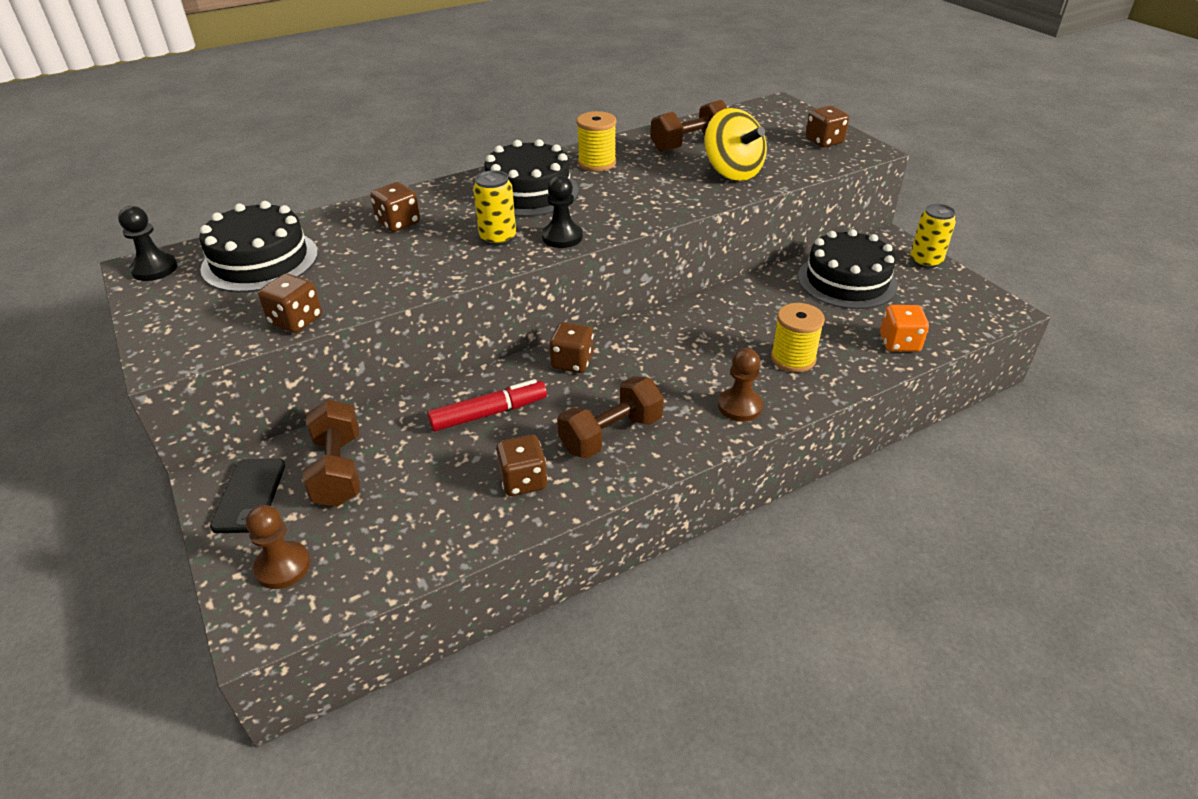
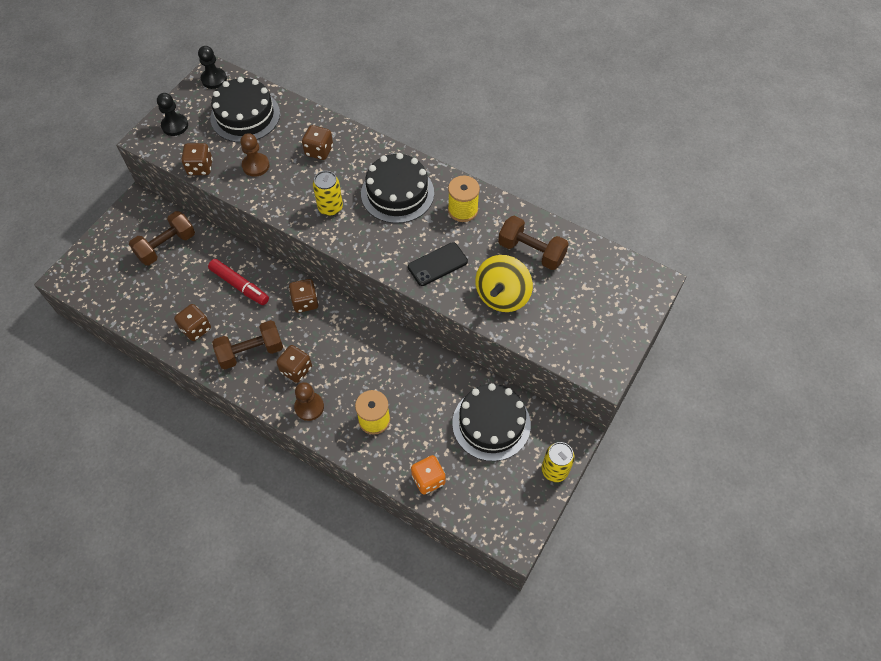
camera: 60 degrees right, 20 degrees up
(249, 495) = (134, 223): black phone -> black phone (437, 264)
(283, 567) = (99, 265): brown pawn -> brown pawn (256, 166)
(562, 237) = (350, 239): black pawn -> black pawn (175, 126)
(611, 435) = (251, 352): brown dumbbell -> brown dumbbell turned 45 degrees counterclockwise
(824, 141) = (598, 338): brown dice -> brown dice (296, 369)

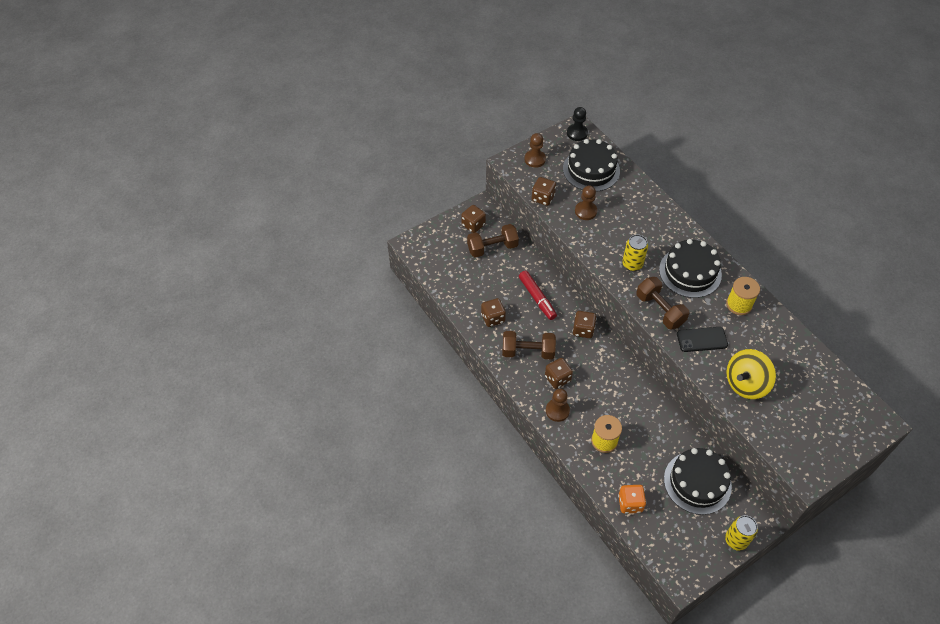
camera: 25 degrees right, 5 degrees down
(175, 126) = (535, 159): black pawn -> brown pawn
(319, 151) = (639, 217): brown dice -> brown dice (473, 225)
(531, 251) = (783, 358): brown dumbbell -> brown dumbbell (660, 310)

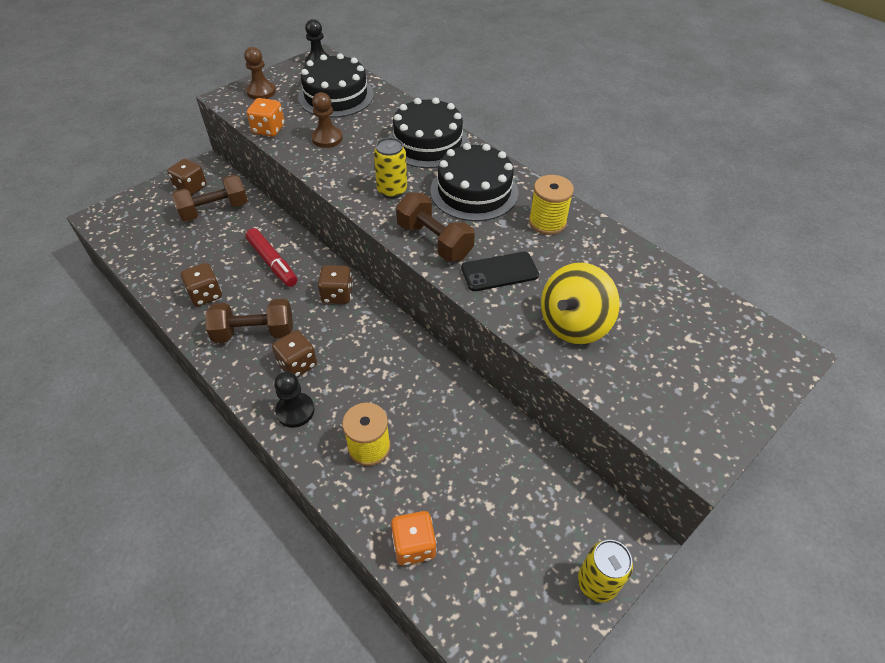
camera: 10 degrees left, 5 degrees down
(543, 198) = (268, 129): brown dice -> orange dice
(557, 410) = (295, 411): brown pawn -> black pawn
(697, 482) = (521, 492): black cake -> black cake (428, 143)

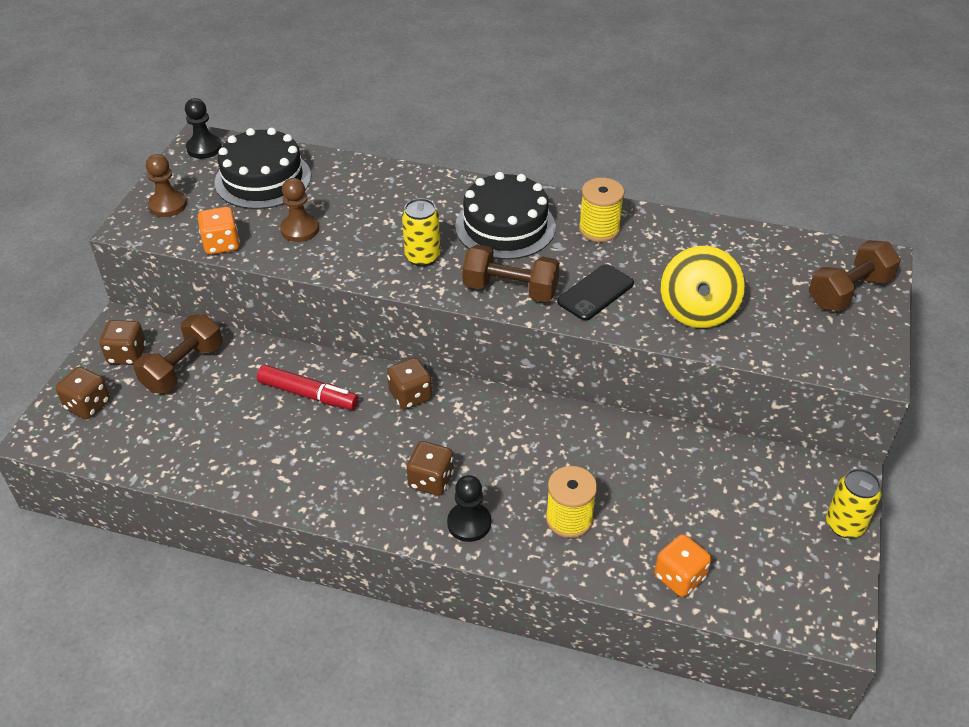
camera: 30 degrees left, 5 degrees down
(205, 295) = (263, 460): brown dice -> brown dice (88, 405)
(254, 332) = (356, 472): brown dumbbell -> brown dumbbell (849, 292)
(428, 143) = (413, 194): black cake -> none

